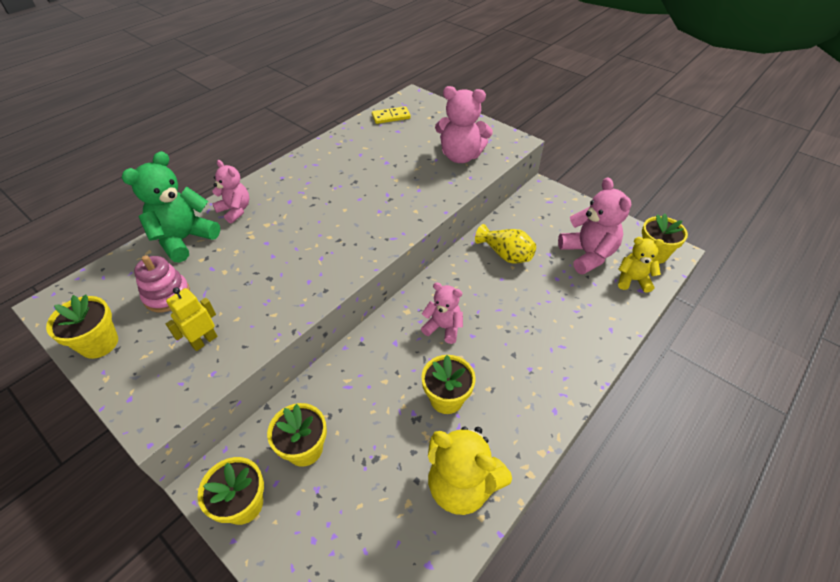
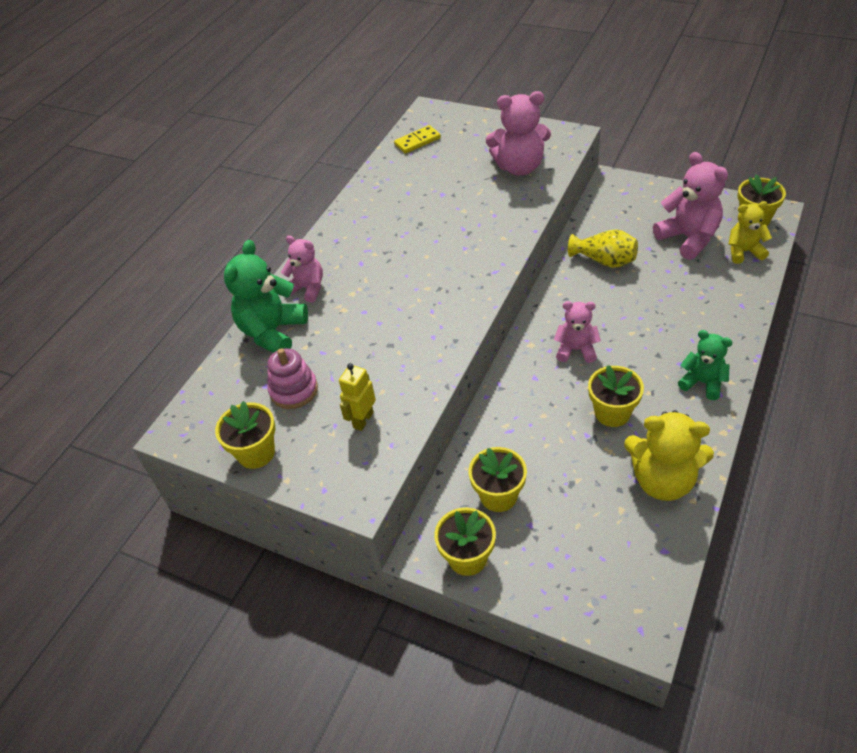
camera: 10 degrees left, 0 degrees up
(543, 394) = (702, 382): none -> green teddy bear

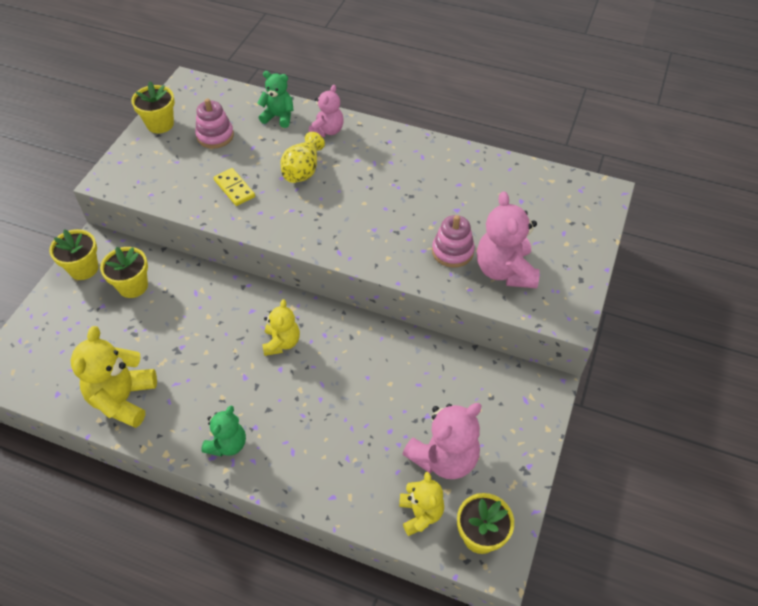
camera: 80 degrees right, 5 degrees up
(272, 332) = (278, 117): green teddy bear -> green teddy bear, size x0.62
(363, 420) = (178, 176): yellow robot -> none
(417, 141) = (545, 186): yellow domino -> yellow domino (234, 188)
(496, 197) = (452, 251): none -> pink stacking toy
(576, 350) = (282, 342): pink teddy bear -> yellow teddy bear
(604, 261) = (406, 372): yellow vase -> yellow vase (303, 170)
(612, 413) = (202, 367): yellow flower pot -> none

